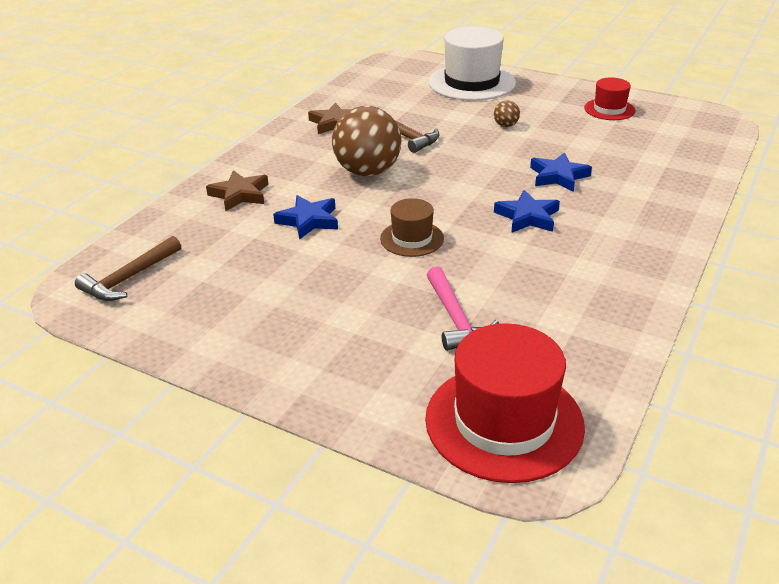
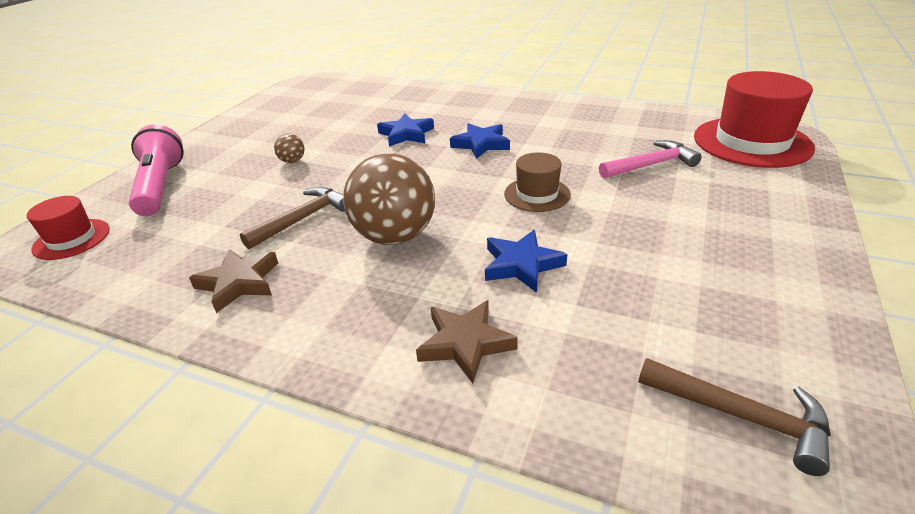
camera: 95 degrees left, 0 degrees up
(471, 82) = (160, 186): white hat -> pink flashlight
(609, 109) = (274, 116): red hat -> red hat (72, 239)

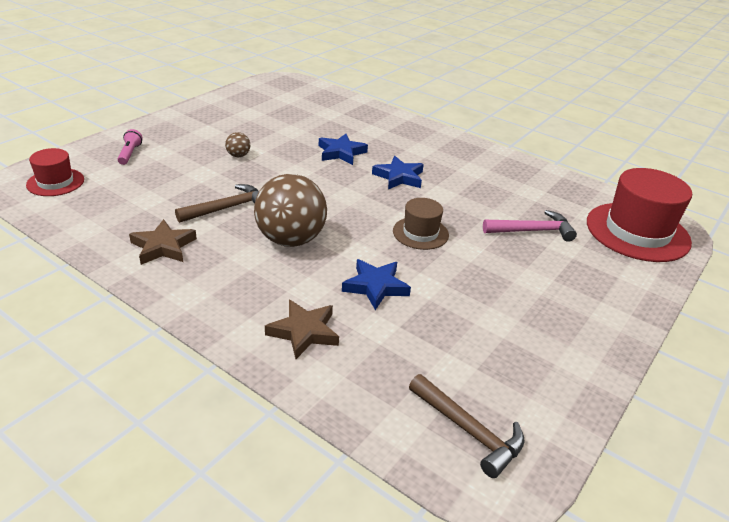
camera: 10 degrees right, 0 degrees up
(160, 186) = (130, 154): pink flashlight -> pink flashlight, size x0.47

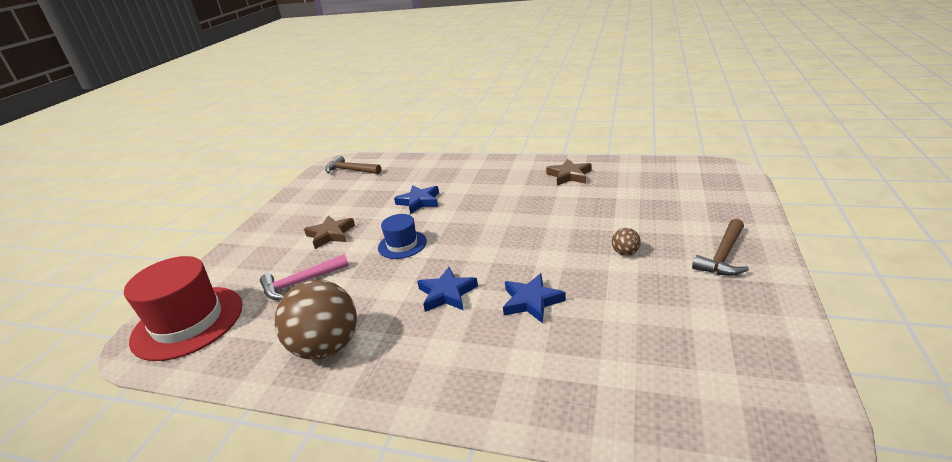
camera: 165 degrees right, 5 degrees down
(55, 182) = (709, 178): red hat -> none
(130, 154) = (713, 216): pink flashlight -> none
(227, 208) = (565, 208): brown hammer -> brown hammer (723, 256)
(291, 240) = (496, 206): brown ball -> brown ball (326, 347)
(304, 332) = (446, 172): brown star -> brown star (330, 234)
(420, 233) = (402, 244): brown hat -> blue hat

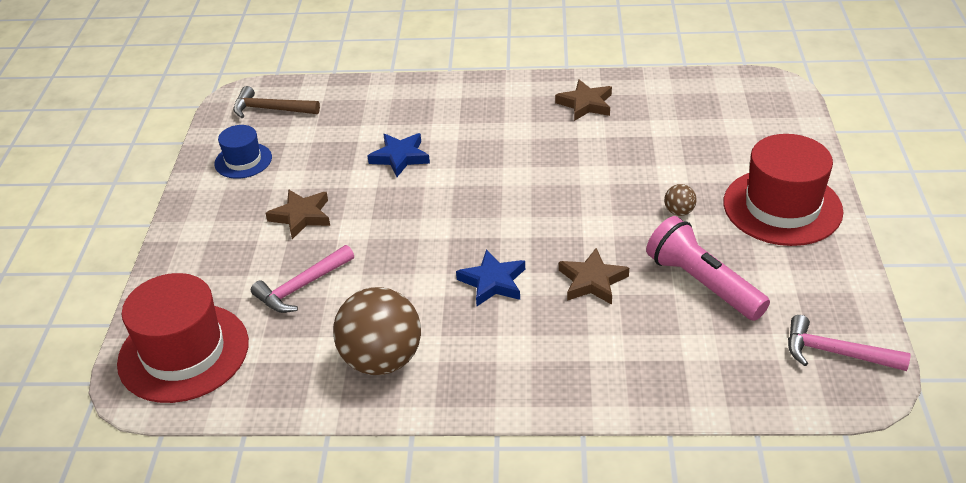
camera: 15 degrees left, 10 degrees up
(402, 244) = (407, 223): blue hat -> blue hat (243, 160)
(531, 301) = (592, 281): blue star -> brown star
(633, 314) = (702, 284): none -> pink flashlight
(723, 256) = (782, 207): brown hammer -> red hat
(768, 400) = (835, 353): none -> pink hammer

